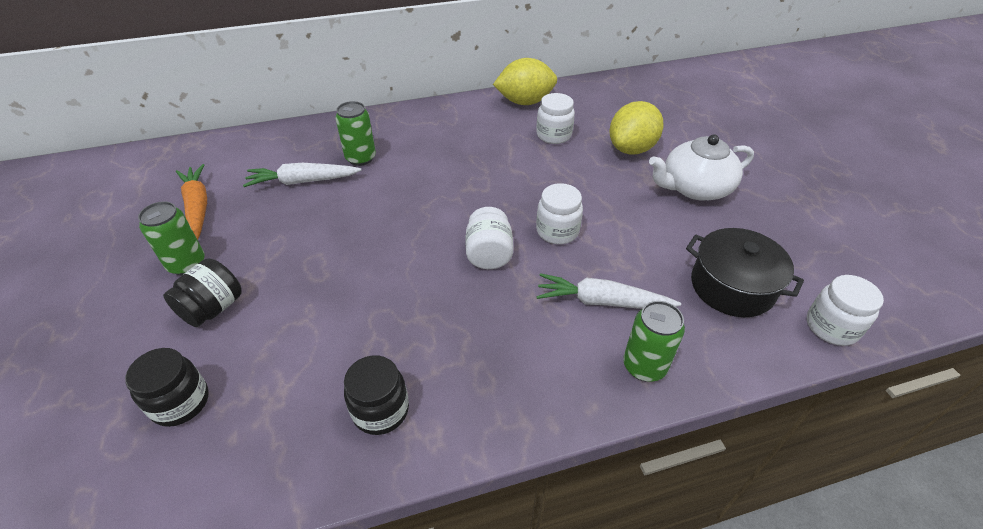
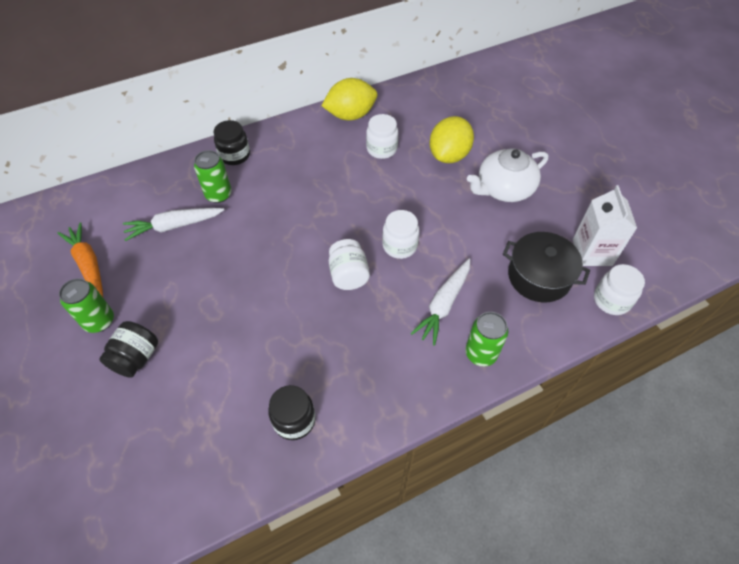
camera: 10 degrees left, 10 degrees up
(180, 402) = (139, 440): black jar -> black jar (235, 155)
(602, 301) = (443, 304): white carrot -> white carrot turned 60 degrees counterclockwise
(805, 268) = (592, 252): none -> white carton

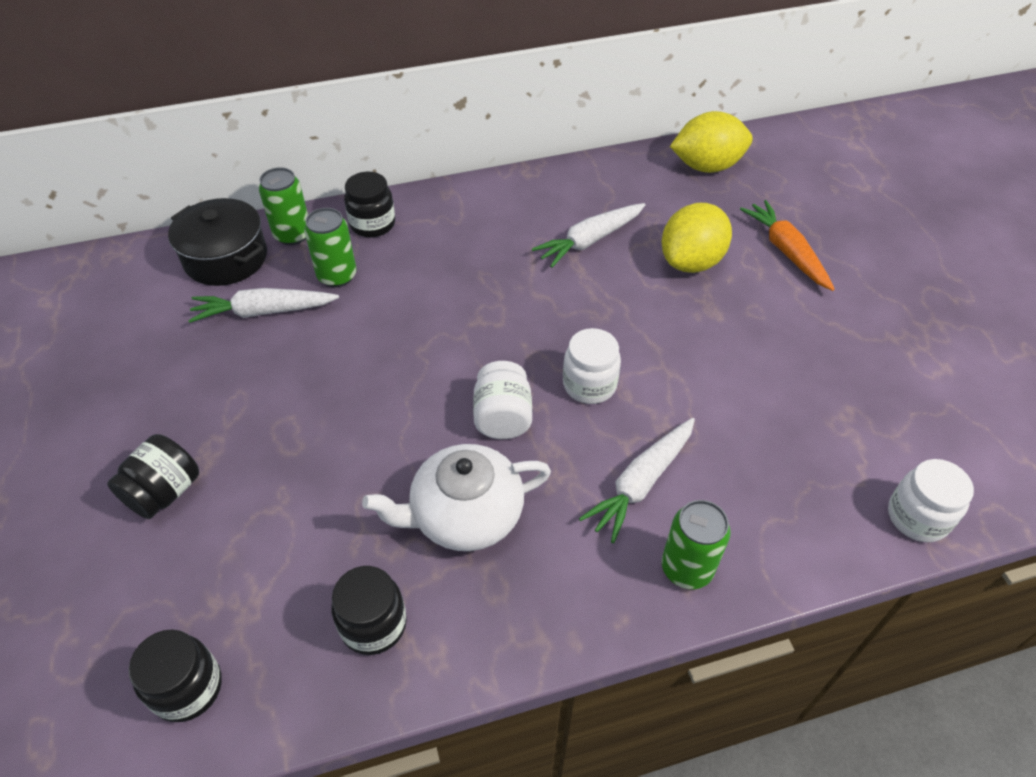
camera: 10 degrees right, 5 degrees down
(88, 264) = (132, 349): orange carrot -> orange carrot (786, 252)
(99, 321) = (126, 431): green can -> green can (292, 235)
(183, 480) = (188, 688): none -> black jar
(350, 115) = (553, 188): yellow lemon -> yellow lemon (706, 166)
(381, 149) = (590, 240): white jar -> white carrot
(504, 188) = (768, 321): white teapot -> white teapot (465, 514)
(539, 276) = (802, 462): black pot -> black pot (226, 258)
(592, 252) = (896, 437): white carton -> none

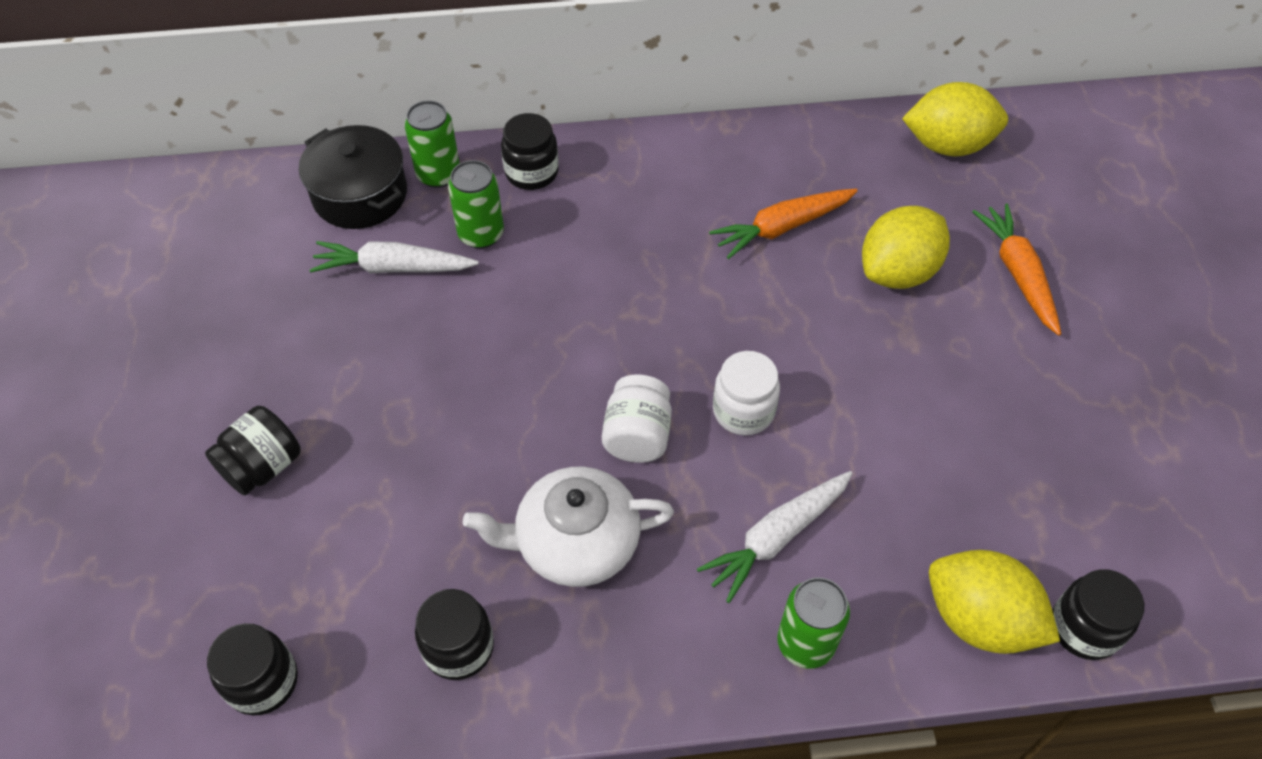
camera: 10 degrees right, 5 degrees up
(590, 240) = (782, 227): white carrot -> orange carrot
(829, 524) = (979, 619): none -> yellow lemon
(917, 517) = (1084, 628): white jar -> black jar

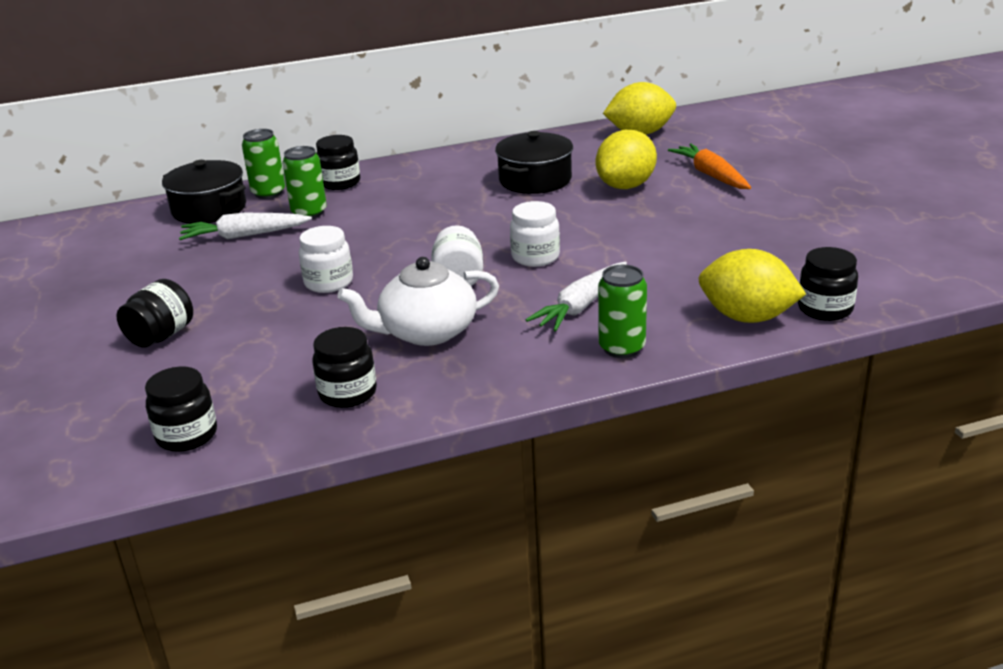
camera: 10 degrees left, 25 degrees down
(477, 402) = (328, 282): none -> white jar
(782, 227) = (535, 180): orange carrot -> black pot

